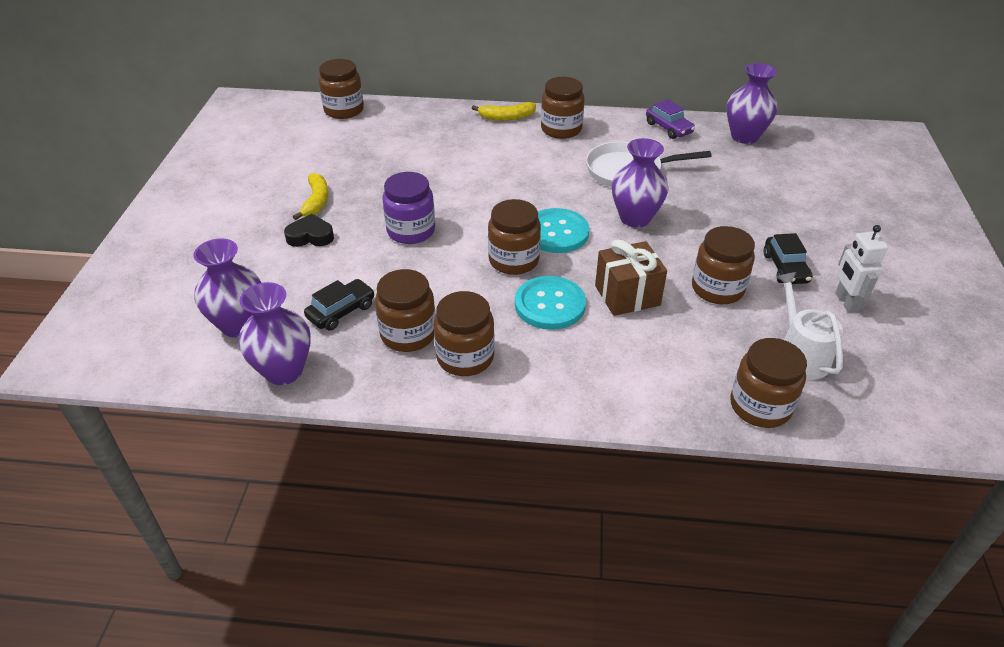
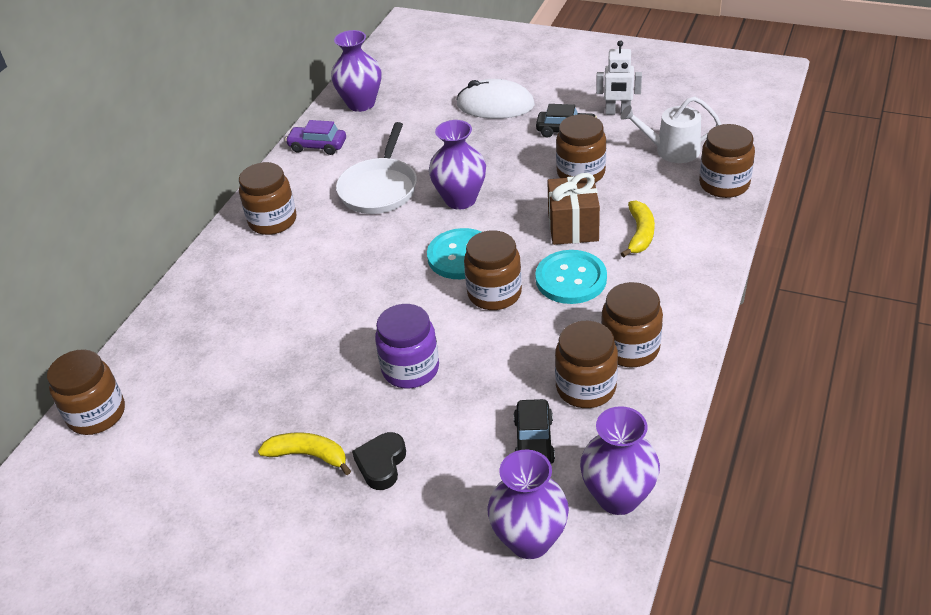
camera: 70 degrees left, 0 degrees up
(341, 311) = (534, 441): black car -> black car turned 150 degrees counterclockwise
(506, 117) = (219, 260): yellow banana -> yellow banana (640, 234)
(668, 128) = (317, 146): purple car -> purple car turned 150 degrees counterclockwise
(797, 214) = (495, 105): none -> white mouse

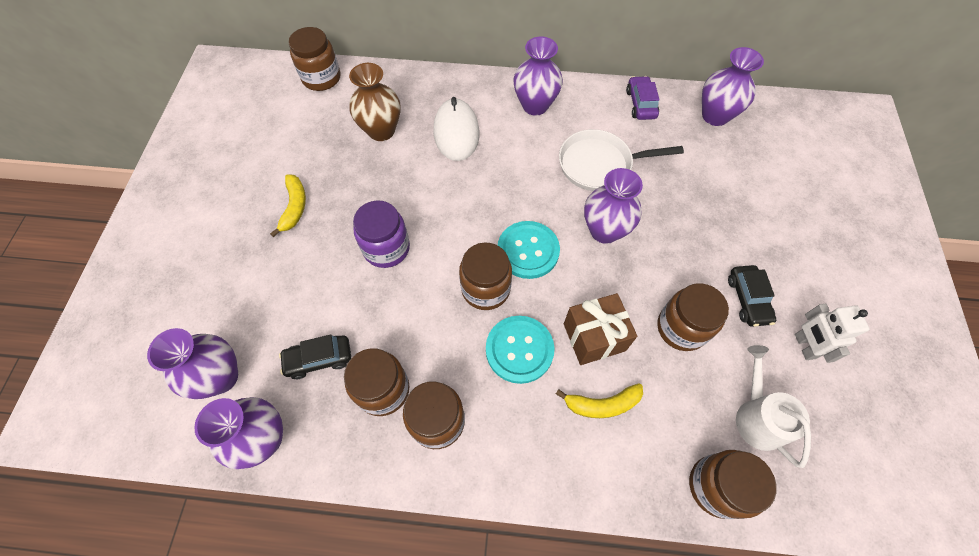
camera: 70 degrees right, 20 degrees up
(231, 358) = (381, 131): none -> brown vase
(273, 221) = (535, 105): brown jar -> purple vase
(381, 464) = (289, 256): black heart -> none
(495, 105) = (762, 224): white mouse -> white mouse (456, 132)

